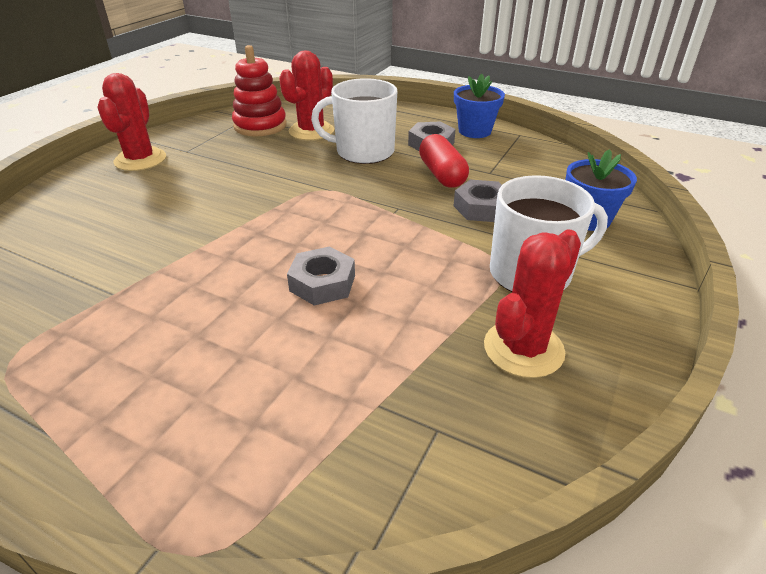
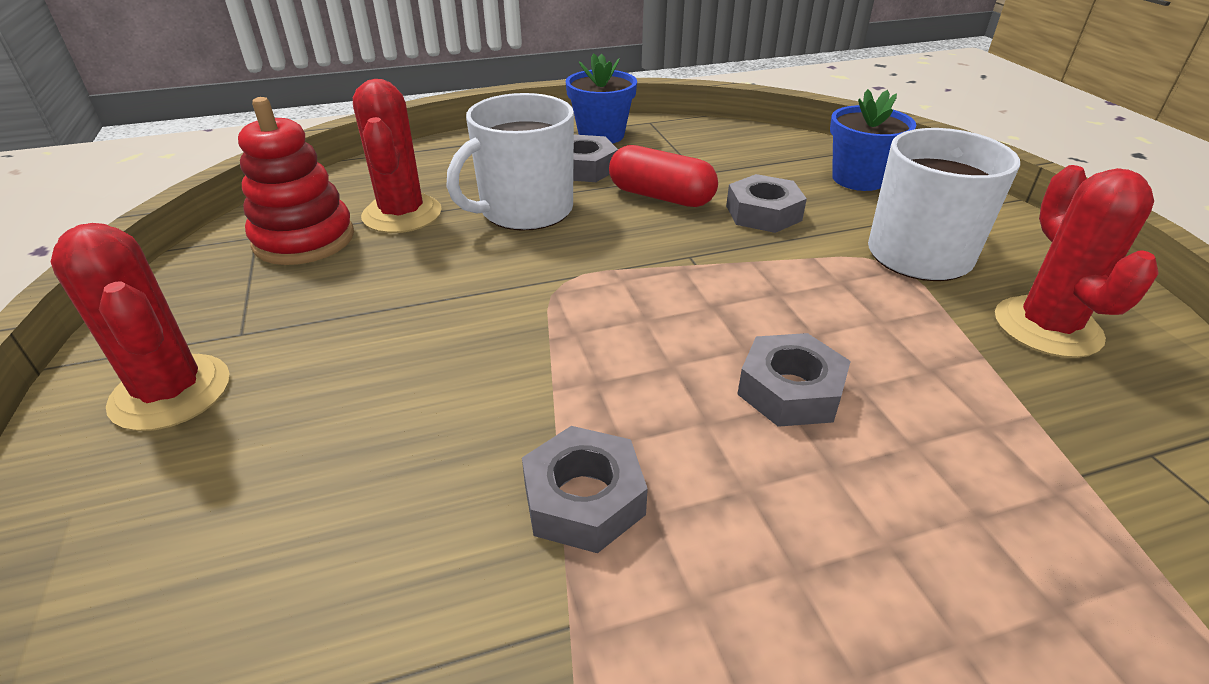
camera: 45 degrees left, 0 degrees up
(181, 264) = (583, 499): none -> grey nut

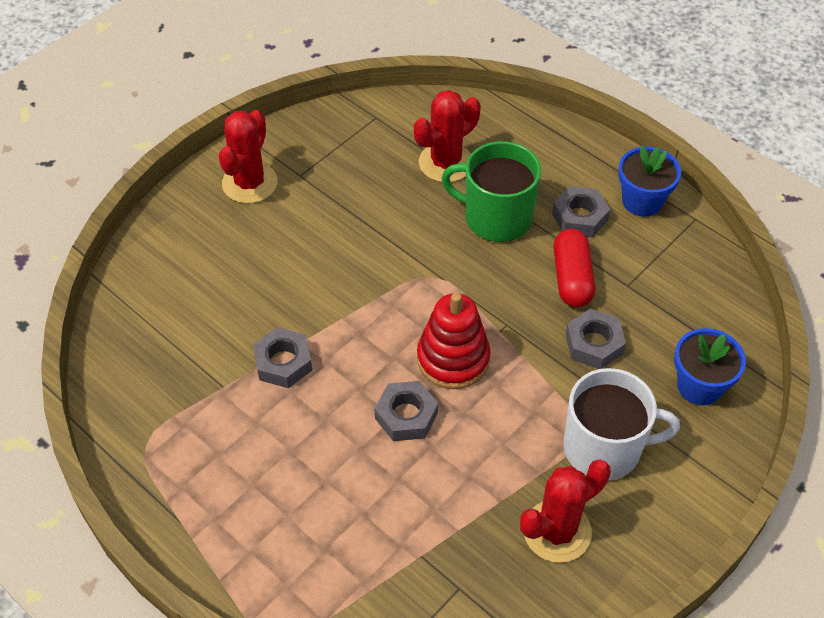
camera: 60 degrees right, 15 degrees up
(304, 239) = (388, 139): red stacking toy -> red stacking toy (453, 359)
(524, 210) = (496, 217): white mug -> green mug

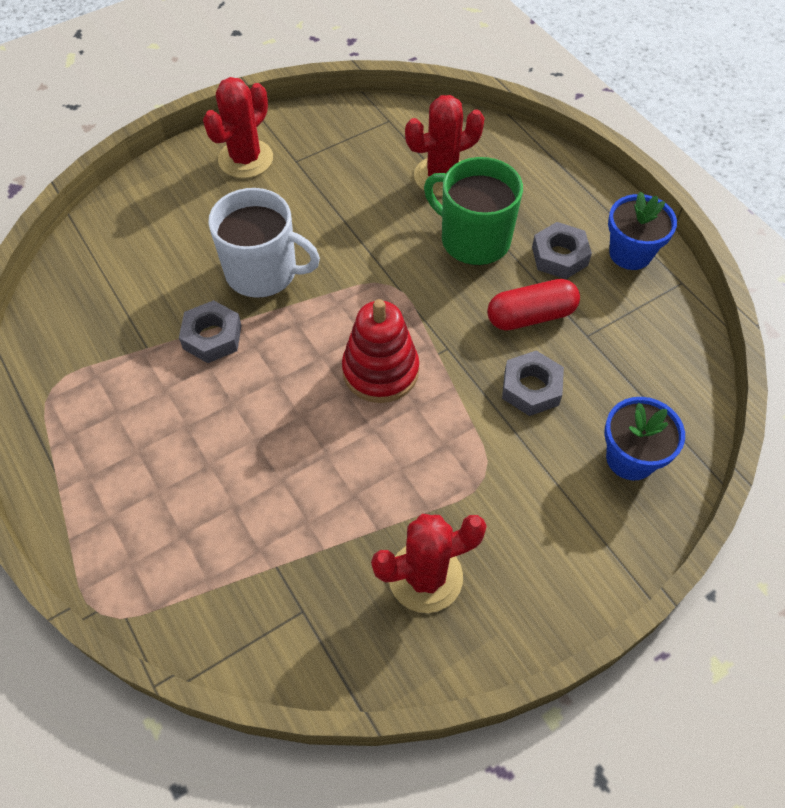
camera: 15 degrees right, 5 degrees up
(406, 416) = (313, 418): grey nut -> none
(572, 278) = (531, 316): red capsule -> red capsule turned 60 degrees clockwise
(604, 448) = (505, 500): white mug -> white mug (263, 272)

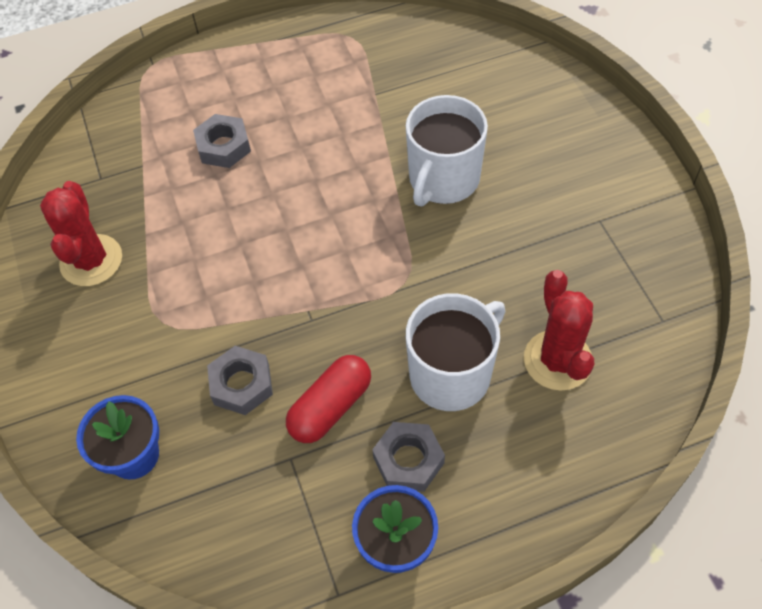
camera: 105 degrees right, 0 degrees up
(212, 337) = (374, 137): grey nut -> grey nut (223, 146)
(245, 159) = (606, 176): red cactus -> none
(380, 371) = (300, 259): red stacking toy -> none
(474, 239) = (452, 374): green mug -> white mug
(531, 316) = (330, 407): red capsule -> red capsule turned 45 degrees clockwise

